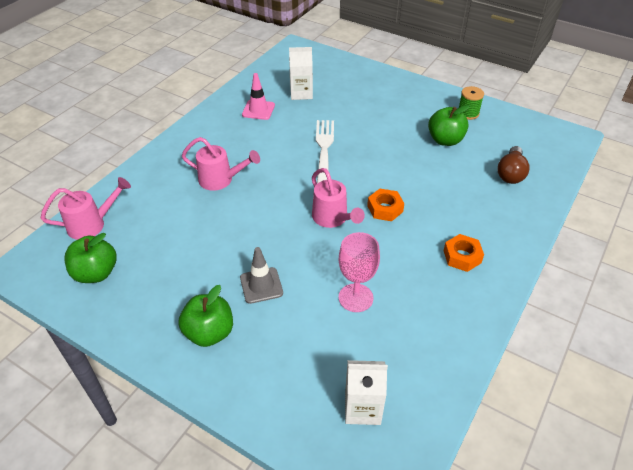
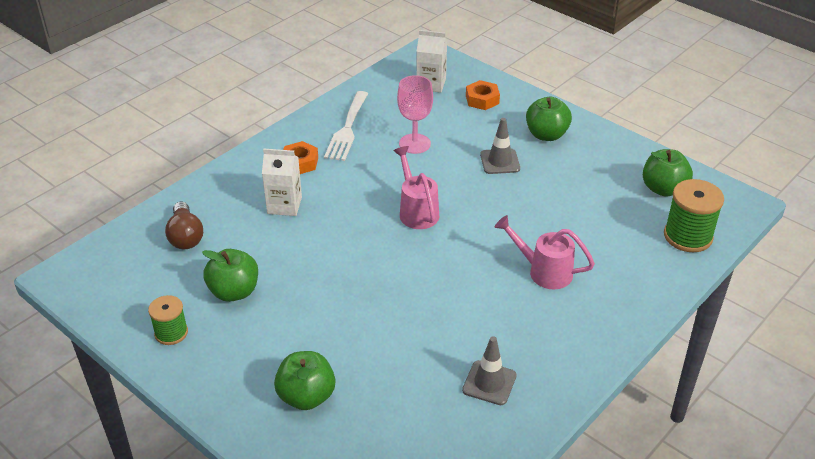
camera: 170 degrees left, 5 degrees down
(91, 224) = (688, 236): pink watering can -> green spool
(258, 110) = (489, 383): pink traffic cone -> grey traffic cone
(301, 93) = (414, 411): white carton -> white carton (284, 205)
(324, 148) = (403, 300): white fork -> white fork (347, 128)
(365, 93) = (306, 396): none -> green apple
(385, 208) = (355, 214): orange nut -> orange nut (482, 100)
(510, 173) = (185, 236): brown light bulb -> brown light bulb turned 135 degrees clockwise

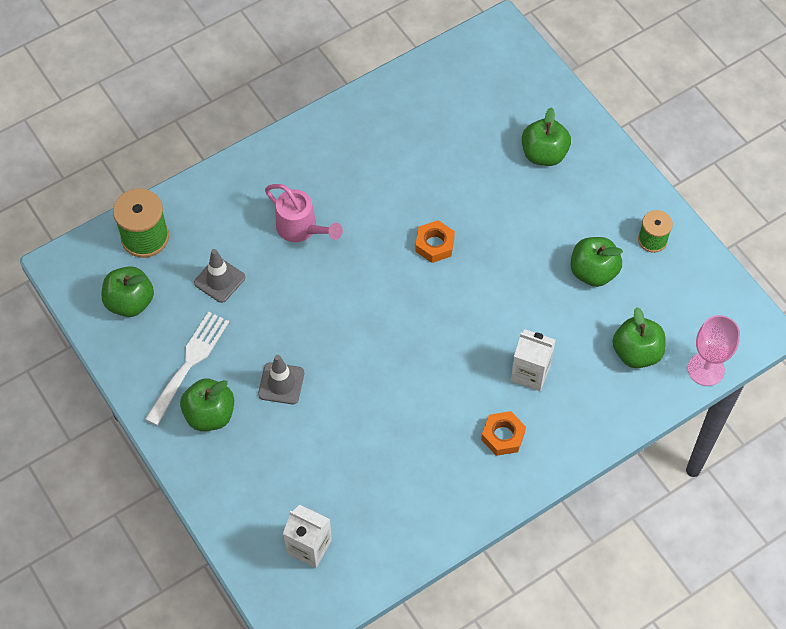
camera: 165 degrees left, 20 degrees up
(185, 236) = (636, 353): brown light bulb -> green apple
(347, 128) = (436, 483): white fork -> white fork (189, 364)
(414, 144) = (365, 436): pink goblet -> pink goblet (706, 369)
(417, 211) = (395, 331): pink watering can -> none
(482, 100) = (257, 498): orange nut -> orange nut (434, 245)
(489, 383) = (394, 133): grey traffic cone -> grey traffic cone (219, 280)

